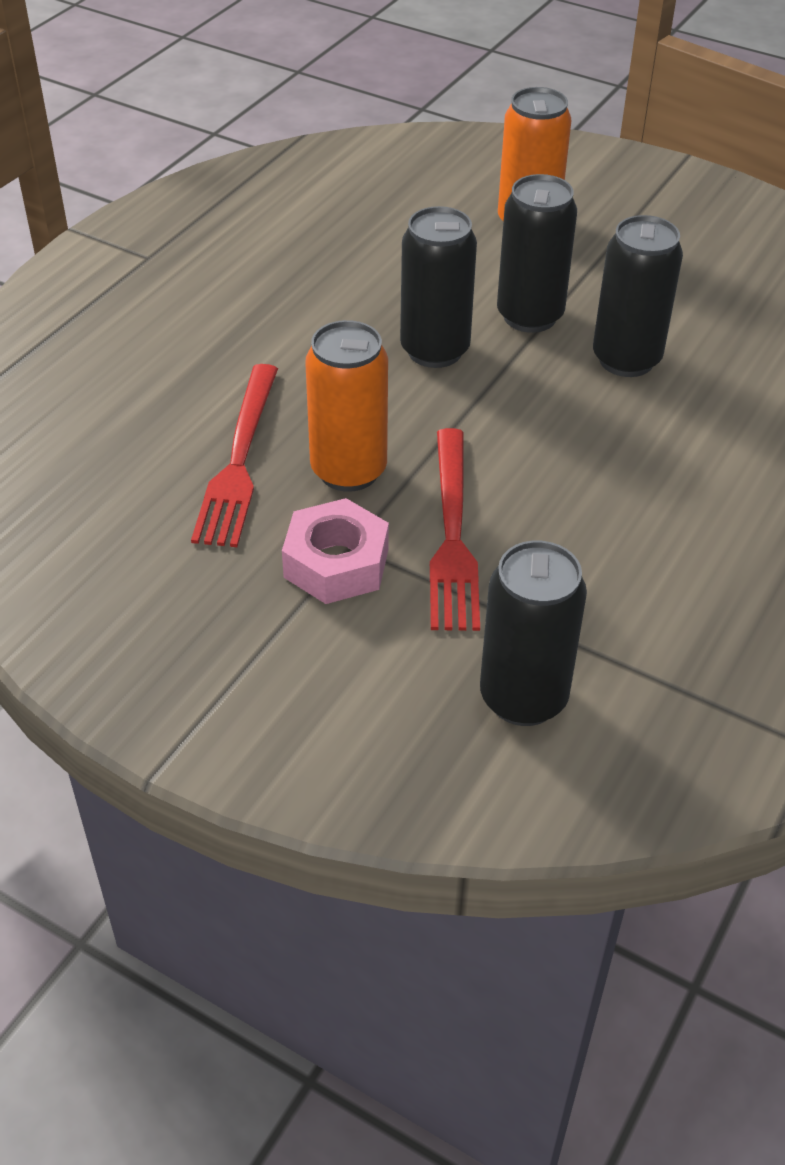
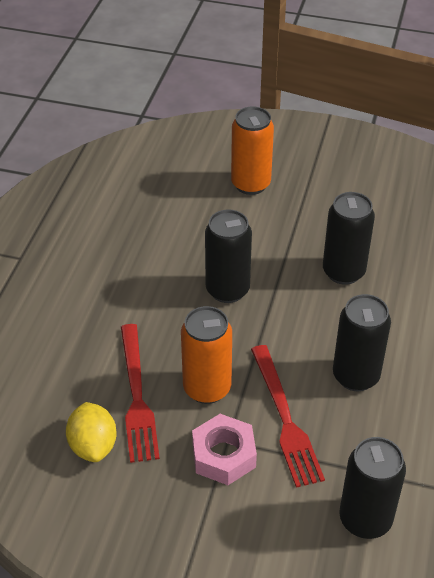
camera: 15 degrees left, 0 degrees up
(147, 510) = (93, 445): none -> yellow lemon
(529, 316) = (276, 253): black can -> black can (355, 376)

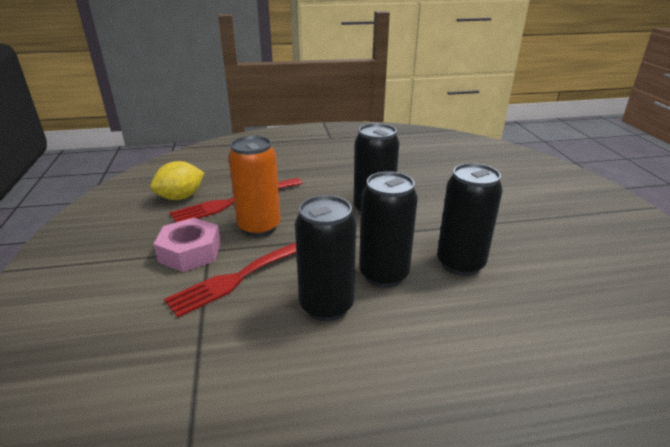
camera: 65 degrees right, 15 degrees down
(250, 184) = (504, 191): orange can -> none
(365, 519) = (130, 361): black can -> black can (383, 275)

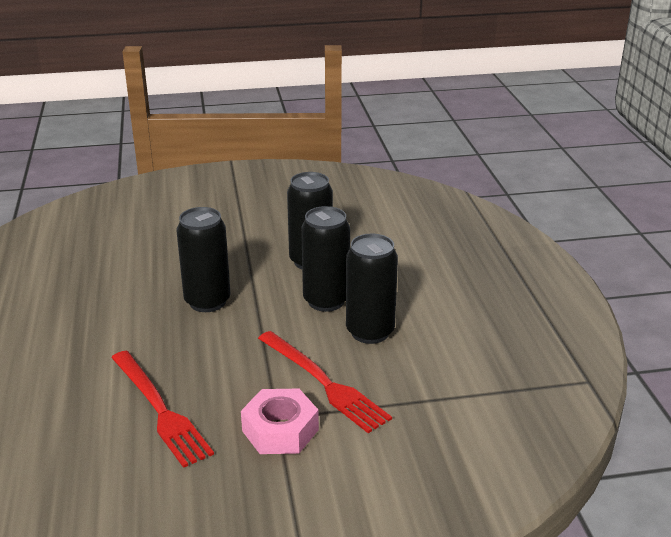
camera: 90 degrees left, 0 degrees up
(181, 197) = (133, 466): yellow lemon -> none
(259, 227) = (231, 382): orange can -> none

